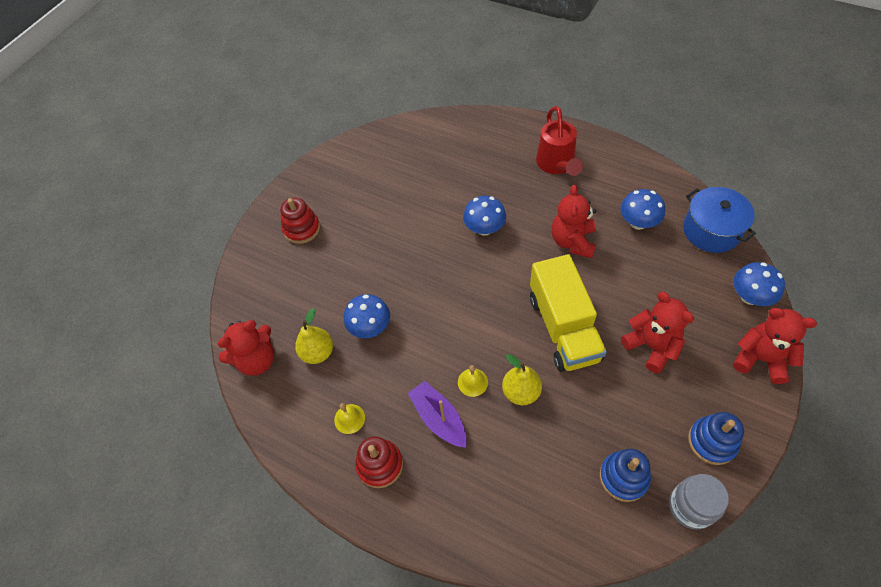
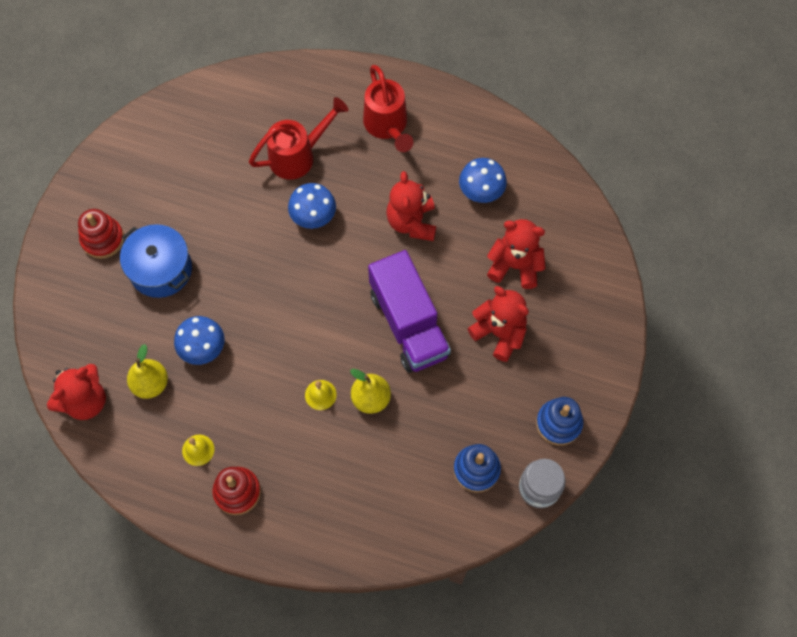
camera: 15 degrees left, 10 degrees up
(439, 418) = (290, 437): purple boat -> none
(477, 180) = (298, 156): none -> red watering can
(563, 328) = (409, 324): yellow truck -> purple truck
(711, 230) = (558, 193): blue pot -> blue pot (161, 269)
(750, 296) = (597, 266): blue mushroom -> none
(760, 358) = (605, 333): red teddy bear -> red teddy bear (515, 266)

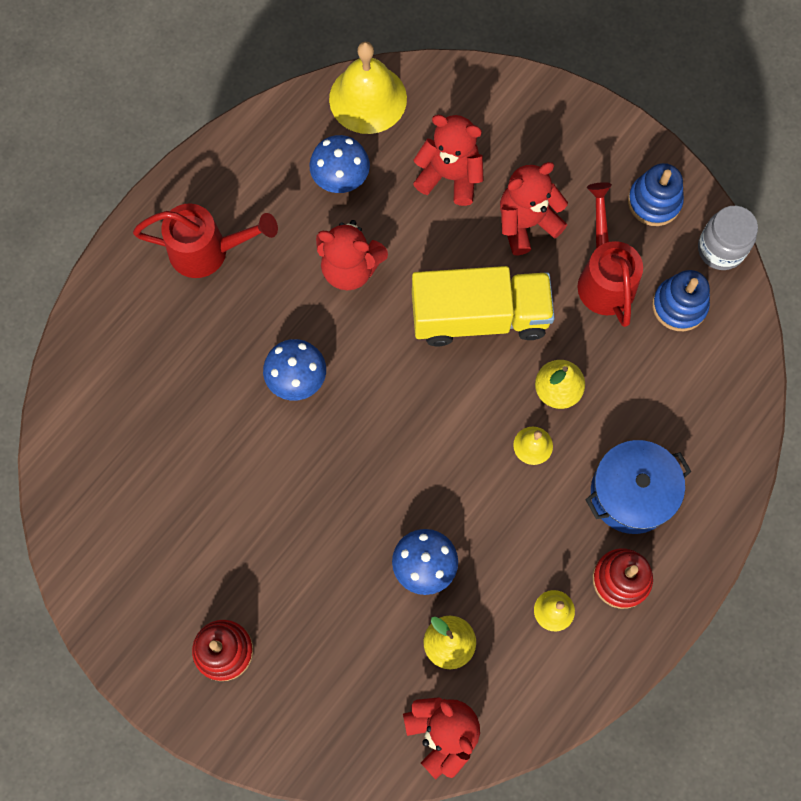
camera: 70 degrees left, 5 degrees up
(161, 269) = (296, 587): blue pot -> blue pot (631, 493)
(298, 156) = (204, 370): red watering can -> red watering can (604, 278)
(409, 324) = (479, 317): purple truck -> yellow truck
(515, 266) = (450, 176): red teddy bear -> red teddy bear turned 75 degrees clockwise
(554, 188) = (368, 98): none -> yellow bell

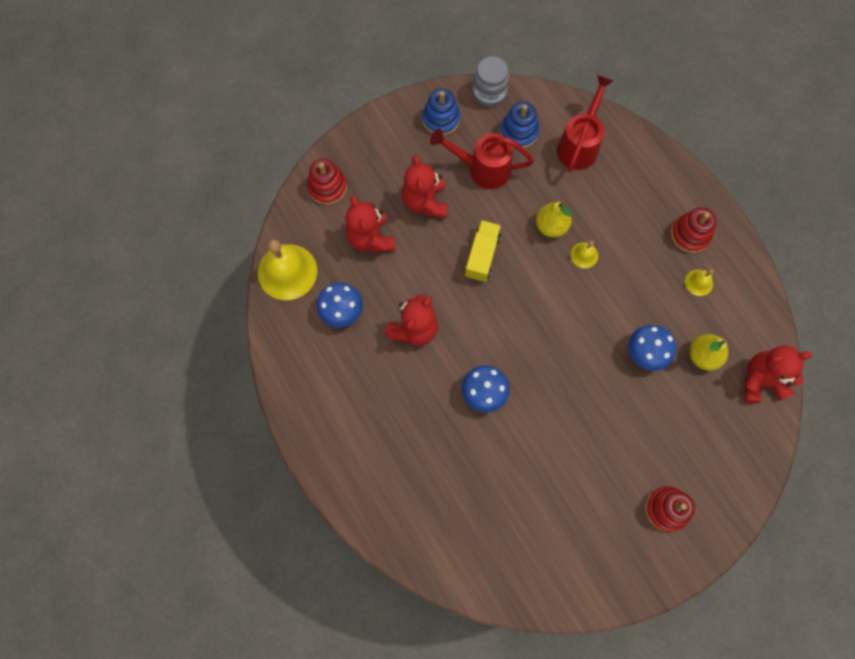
camera: 70 degrees left, 0 degrees up
(207, 251) = (362, 424): red watering can -> red watering can (579, 145)
(450, 176) = (371, 238): red teddy bear -> red teddy bear turned 60 degrees counterclockwise
(479, 317) = (482, 256): yellow truck -> yellow truck, size x0.59
(498, 102) = (327, 187): none -> red stacking toy
(631, 493) = (635, 208): blue pot -> none

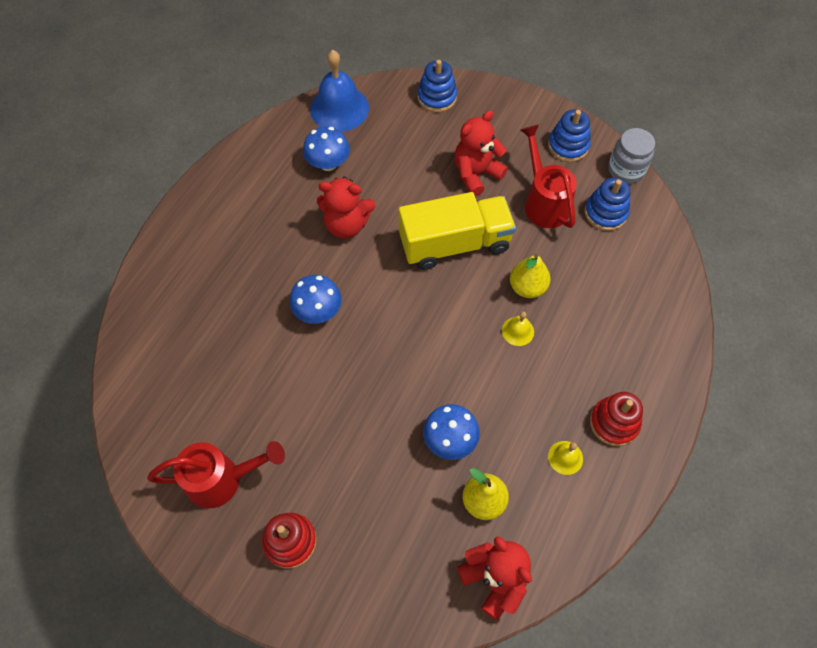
camera: 60 degrees right, 10 degrees down
(287, 271) = (339, 108): yellow bell -> blue bell
(327, 187) = (437, 97): red stacking toy -> blue stacking toy
(371, 238) = (411, 151): red teddy bear -> none
(482, 256) = (454, 244): yellow truck -> yellow truck, size x1.70
(579, 145) = (634, 271): red watering can -> red watering can (222, 479)

